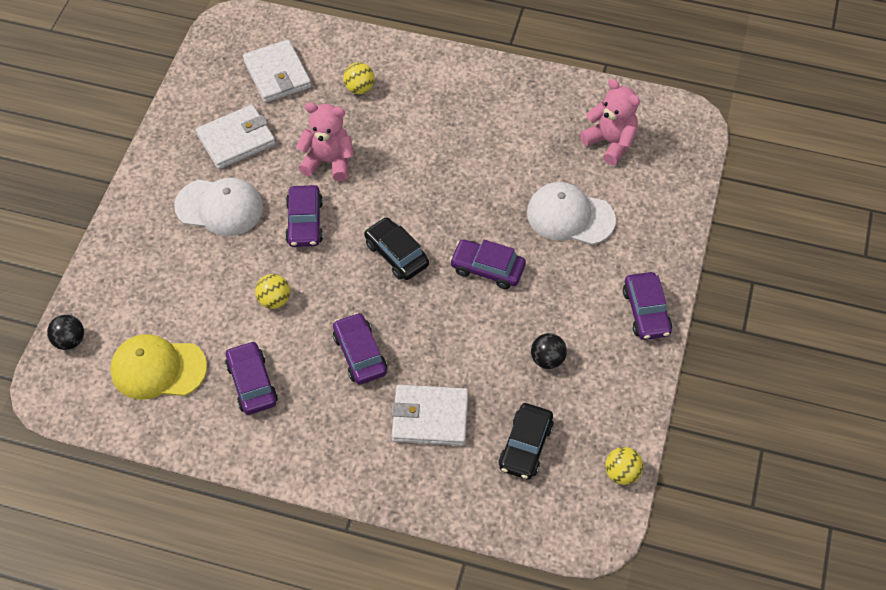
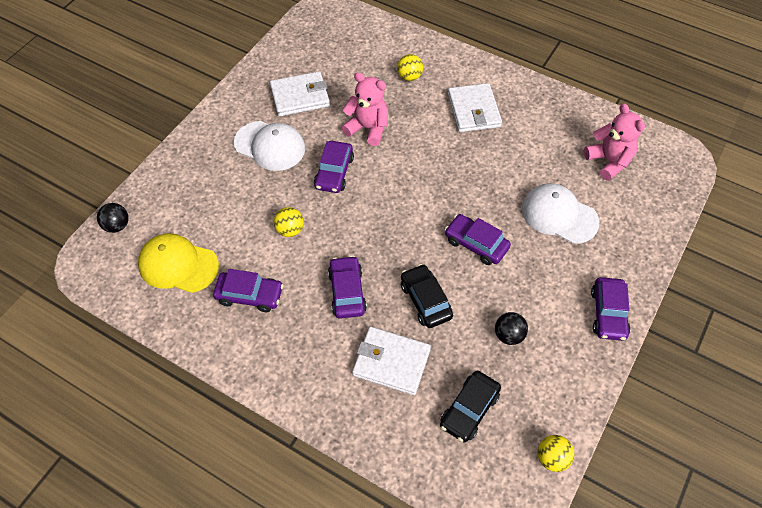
camera: 15 degrees right, 0 degrees up
(252, 383) = (249, 295): purple car -> purple car turned 105 degrees clockwise
(277, 74) = (347, 53): white wallet -> white wallet (473, 110)
(396, 254) = (402, 215): black car -> black car (425, 300)

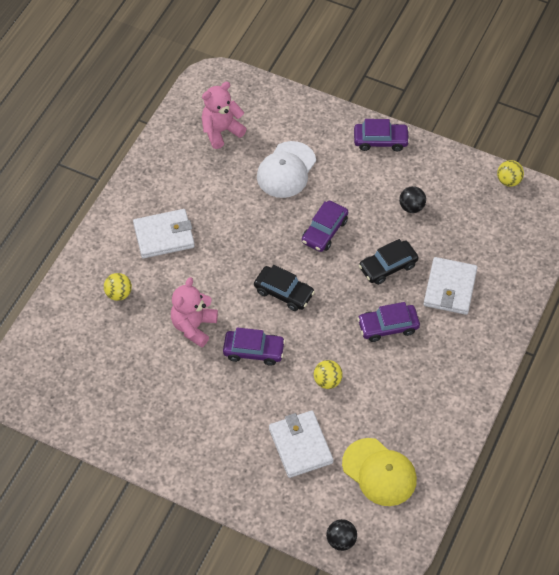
camera: 95 degrees left, 0 degrees up
(178, 265) = (379, 472): yellow cap -> yellow cap turned 60 degrees counterclockwise
(249, 295) = (403, 404): purple car -> none
(270, 146) = (224, 414): white cap -> none
(300, 96) = (152, 395): white wallet -> white wallet (300, 445)
(469, 410) = (481, 233): black car -> black car (284, 292)

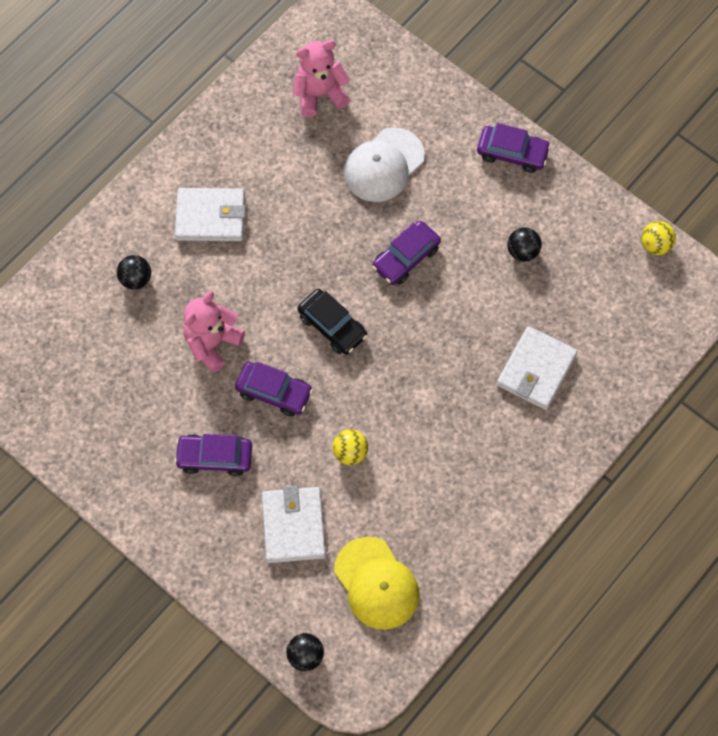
camera: 15 degrees right, 10 degrees up
(119, 294) = (136, 279): yellow ball -> black ball
(388, 266) = (469, 323): black car -> none
(388, 326) = (444, 401): purple car -> purple car (214, 457)

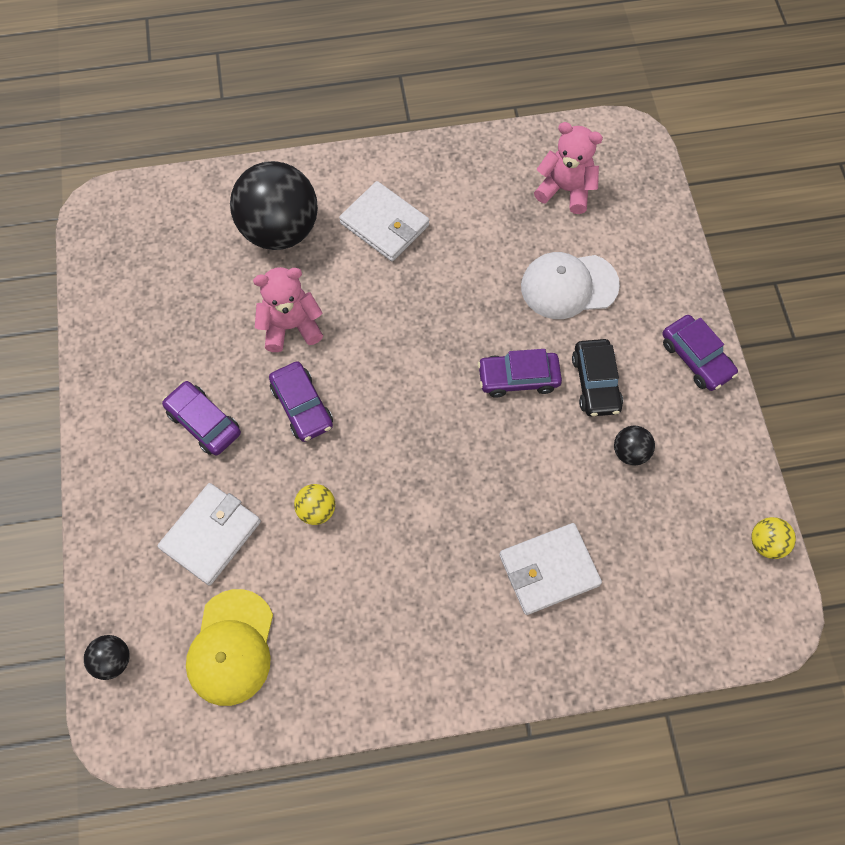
camera: 40 degrees right, 0 degrees up
(136, 279) = (280, 230): black ball -> black ball, size x2.33
(332, 326) = (402, 388): black car -> black car (595, 383)

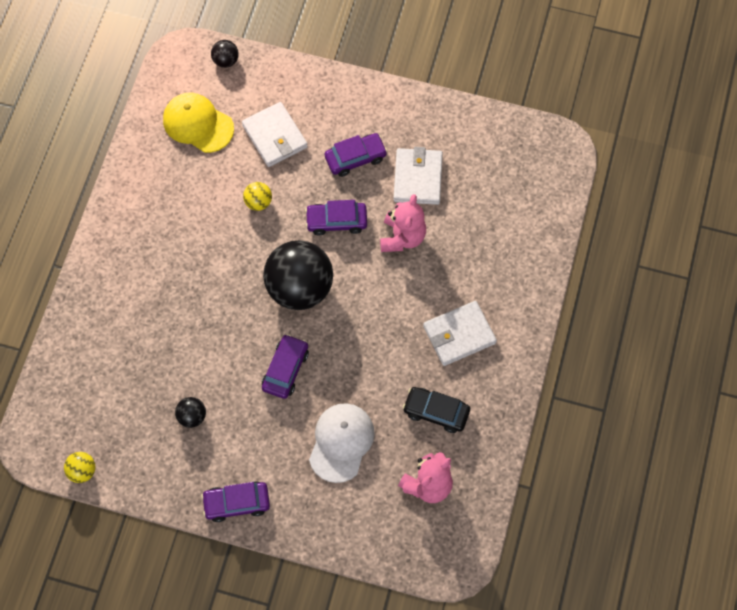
camera: 115 degrees right, 0 degrees up
(280, 230) = (488, 260): black ball -> black ball (299, 288)
(549, 570) = (143, 323): white wallet -> white wallet (418, 178)
(595, 383) = (254, 421): black car -> black car (436, 412)

